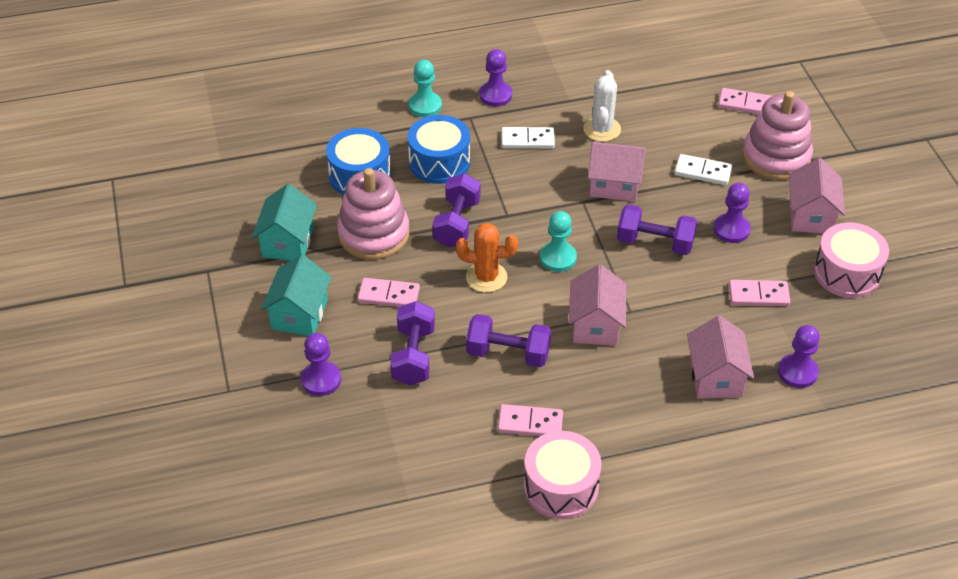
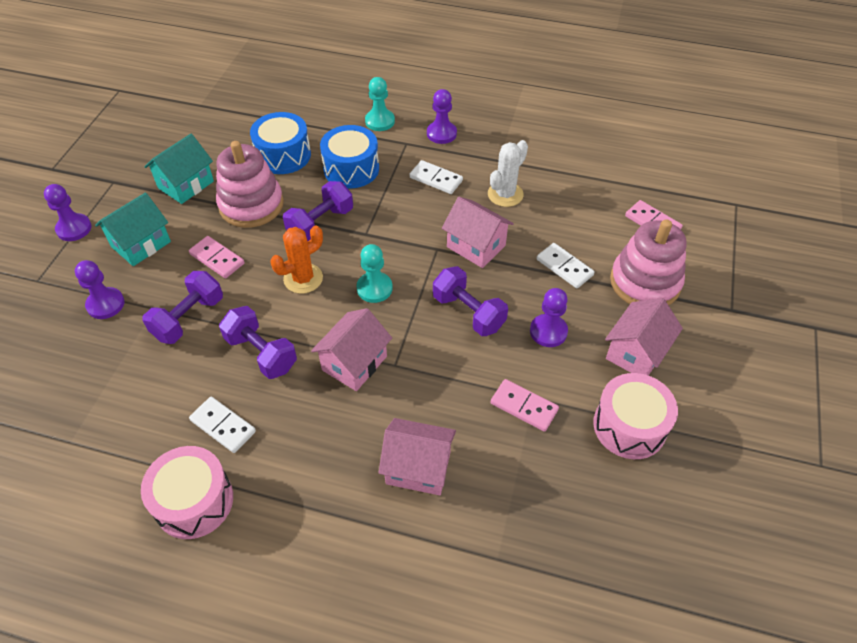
camera: 30 degrees right, 5 degrees up
(486, 277) = (303, 278): orange cactus -> orange cactus turned 75 degrees counterclockwise
(530, 423) = (223, 426): pink domino -> white domino
(716, 377) = (418, 468): pink house -> pink house turned 75 degrees clockwise
(797, 372) = (500, 504): purple pawn -> purple pawn (74, 228)

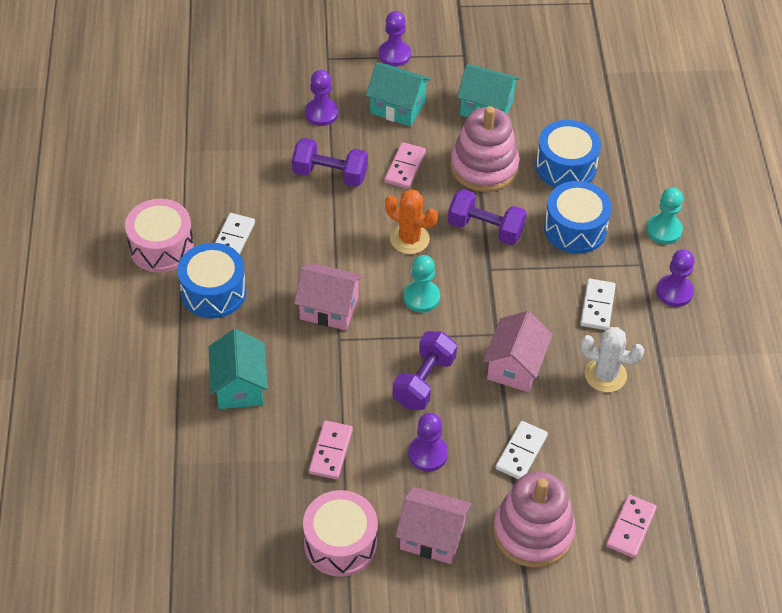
camera: 70 degrees right, 0 degrees up
(261, 353) = (313, 238): purple dumbbell -> none
(284, 462) = (213, 292): none -> blue drum
(418, 468) = (239, 386): pink house -> turquoise house

